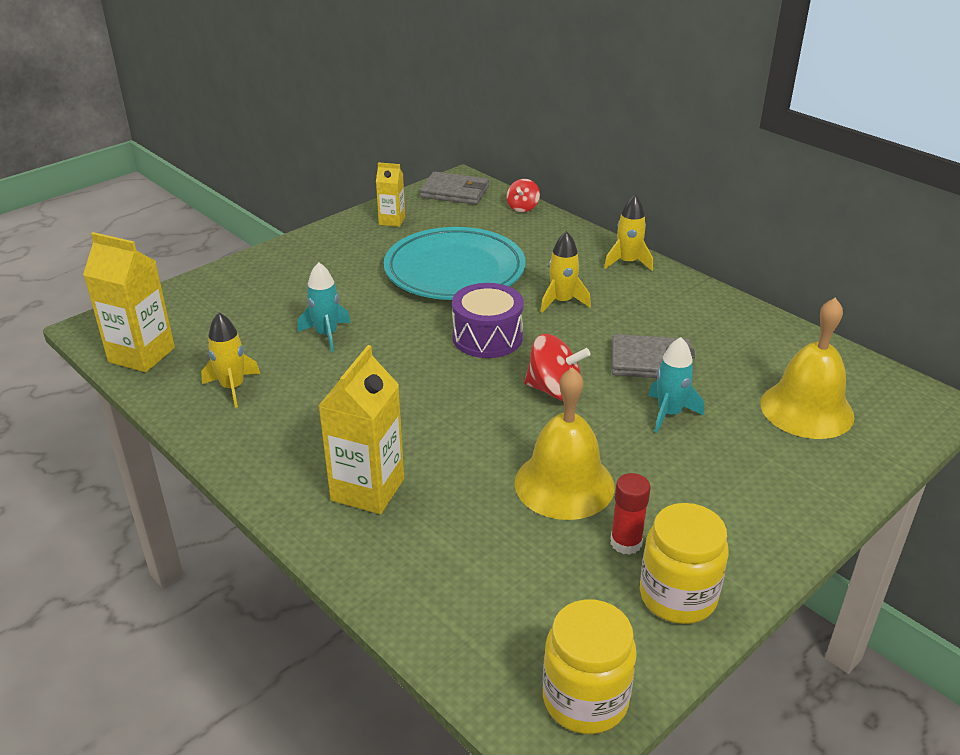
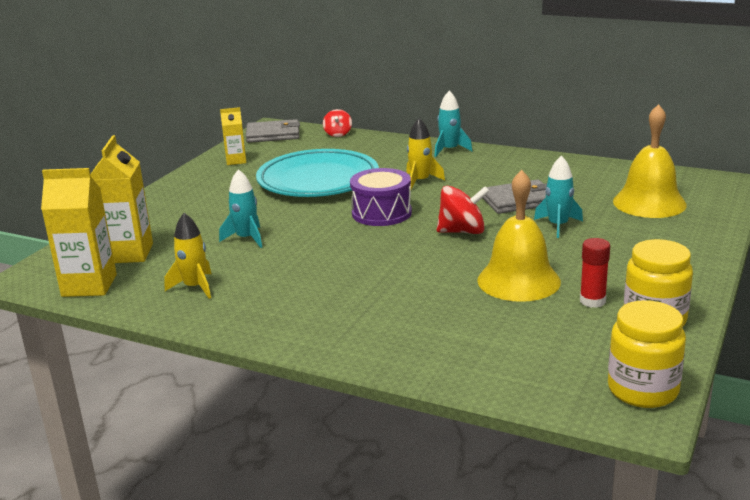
camera: 20 degrees left, 10 degrees down
(367, 489) = (370, 320): yellow carton -> yellow carton (128, 253)
(628, 262) = (449, 150): yellow rocket -> turquoise rocket

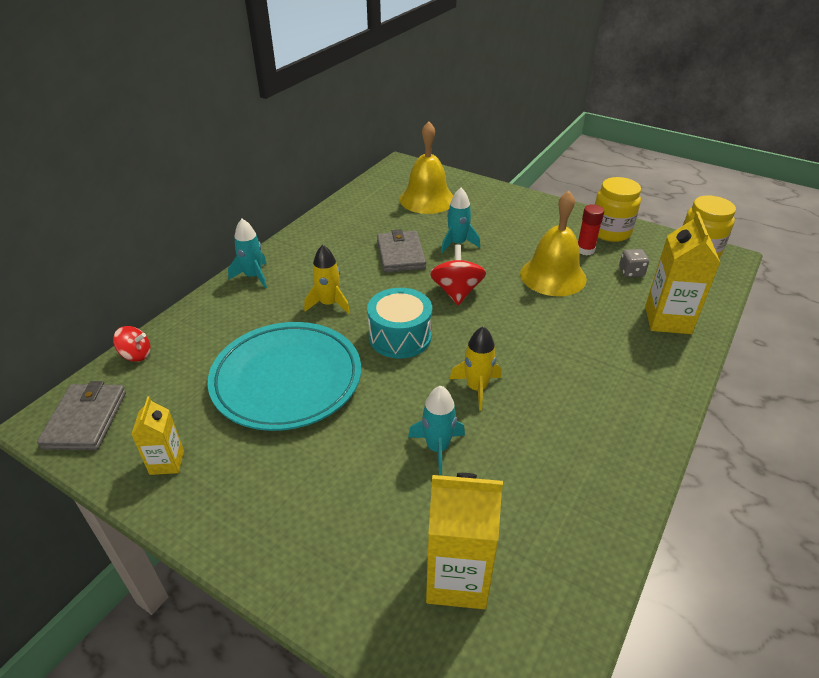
camera: 85 degrees left, 15 degrees up
(89, 285) = (551, 618): yellow carton -> yellow carton (667, 320)
(195, 287) = (559, 494): yellow rocket -> yellow rocket (476, 388)
(381, 213) = (400, 337): purple drum -> turquoise drum
(554, 332) = (631, 272): none -> grey dice

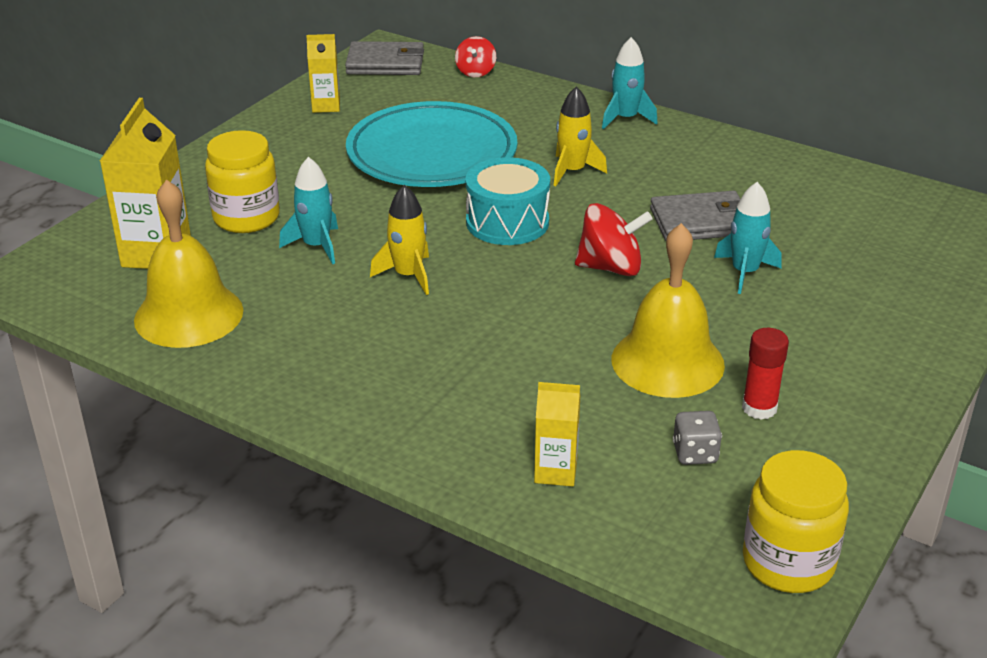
camera: 90 degrees right, 5 degrees down
(427, 199) = (883, 246): yellow bell -> yellow bell (188, 315)
(610, 232) = (835, 449): yellow jar -> yellow jar (246, 218)
(667, 320) = (555, 471): yellow carton -> yellow carton, size x0.57

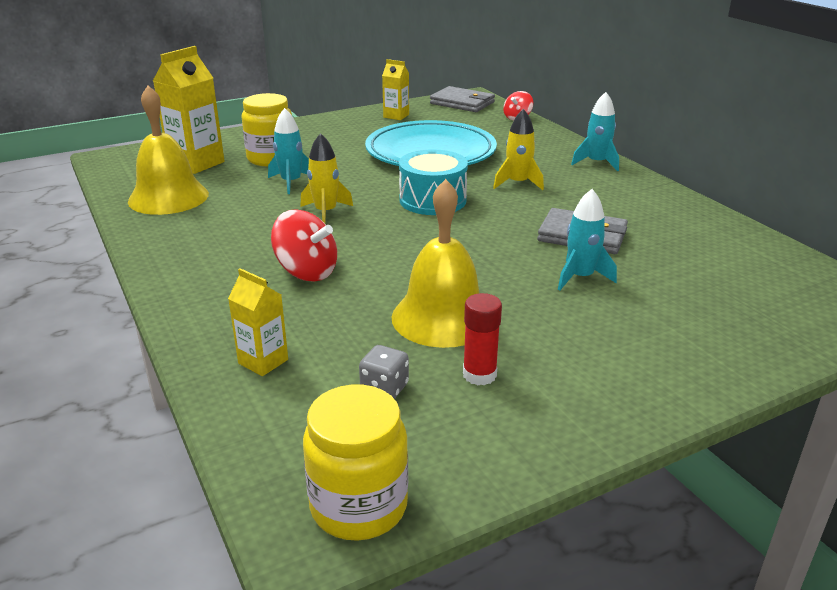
camera: 30 degrees right, 5 degrees down
(610, 267) = (474, 245): red spinning top -> red spinning top (307, 272)

